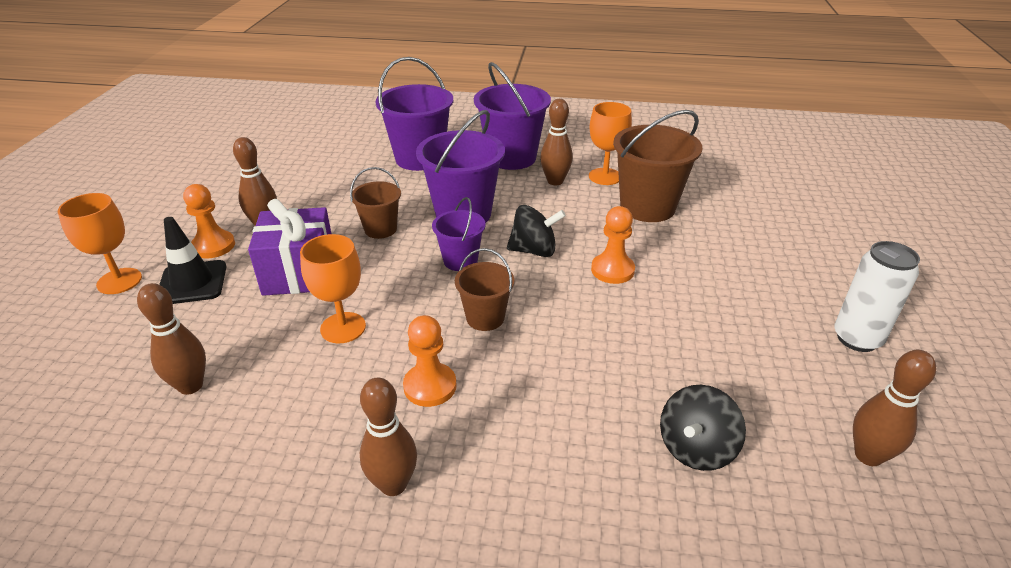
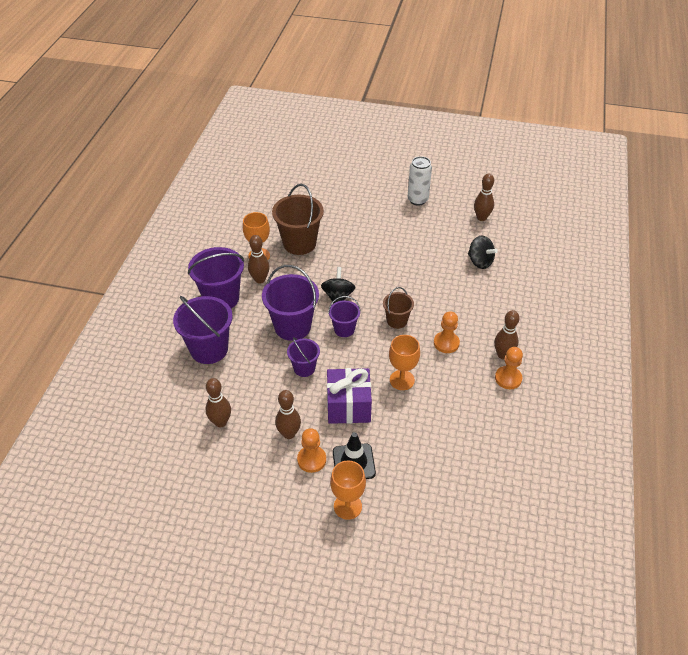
camera: 85 degrees left, 10 degrees up
(190, 386) = (446, 441): brown bowling pin -> brown bowling pin (220, 422)
(380, 229) = (304, 368): brown bucket -> purple bucket
(612, 270) = (360, 267): orange pawn -> orange pawn (508, 378)

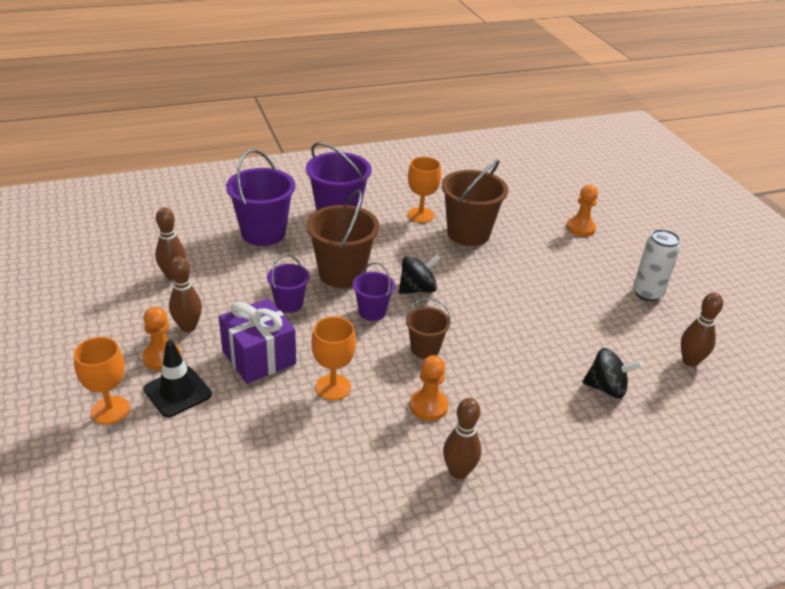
camera: 55 degrees right, 10 degrees down
(260, 279) = (388, 228): brown bowling pin -> none
(292, 326) = (342, 274): purple bucket -> brown bucket
(480, 262) = (606, 388): black spinning top -> black spinning top turned 90 degrees counterclockwise
(508, 378) = (420, 492): orange pawn -> orange pawn (580, 228)

